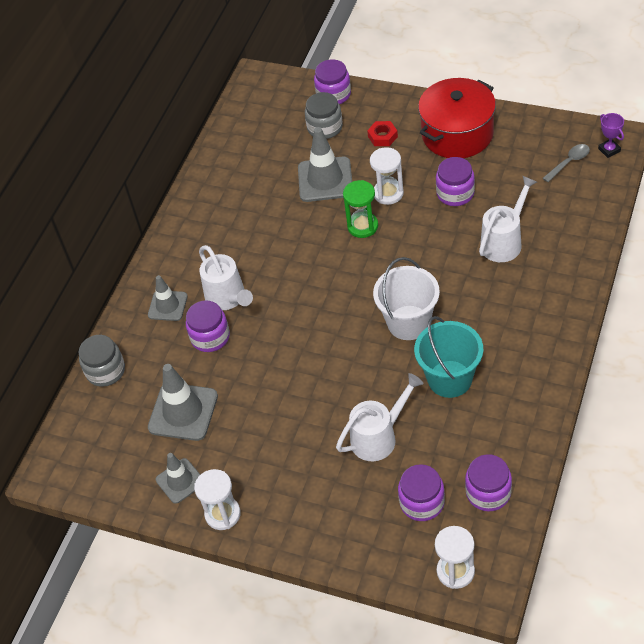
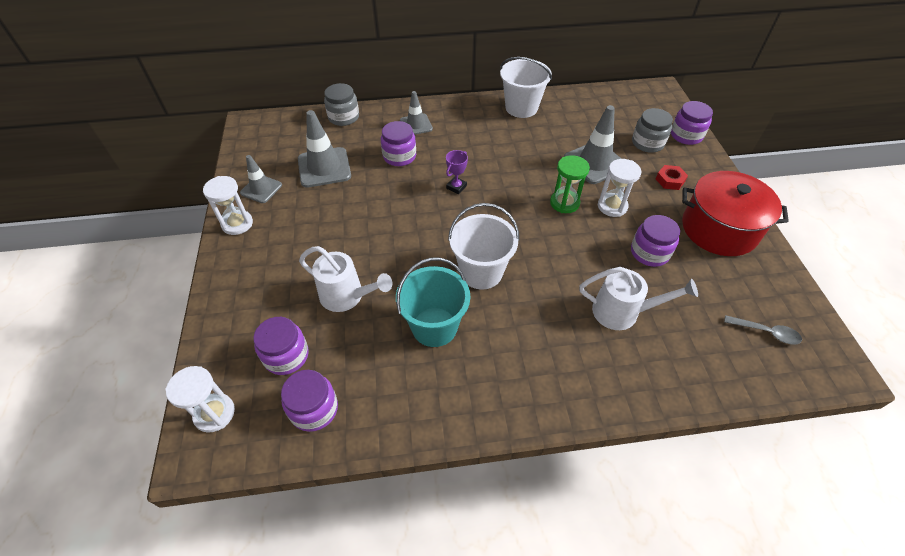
camera: 55 degrees right, 0 degrees up
(204, 202) = (521, 108): none -> white bucket
(228, 298) = (441, 152): white watering can -> none
(609, 150) = (816, 365): purple trophy -> purple trophy (456, 187)

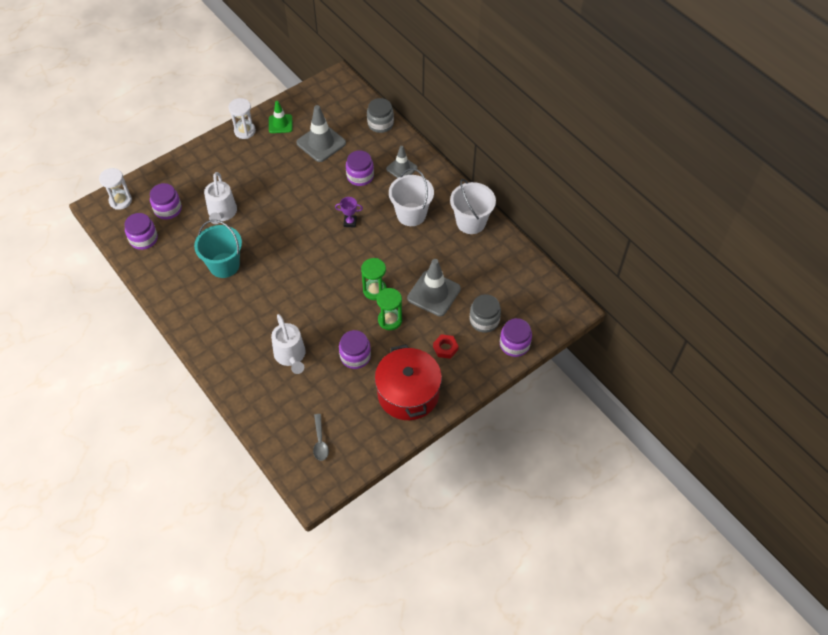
camera: 60 degrees right, 5 degrees up
(261, 189) = (280, 124): grey traffic cone -> green traffic cone
(481, 272) = (280, 269): white bucket -> white bucket (411, 214)
(612, 206) = (390, 320): white hourglass -> green hourglass

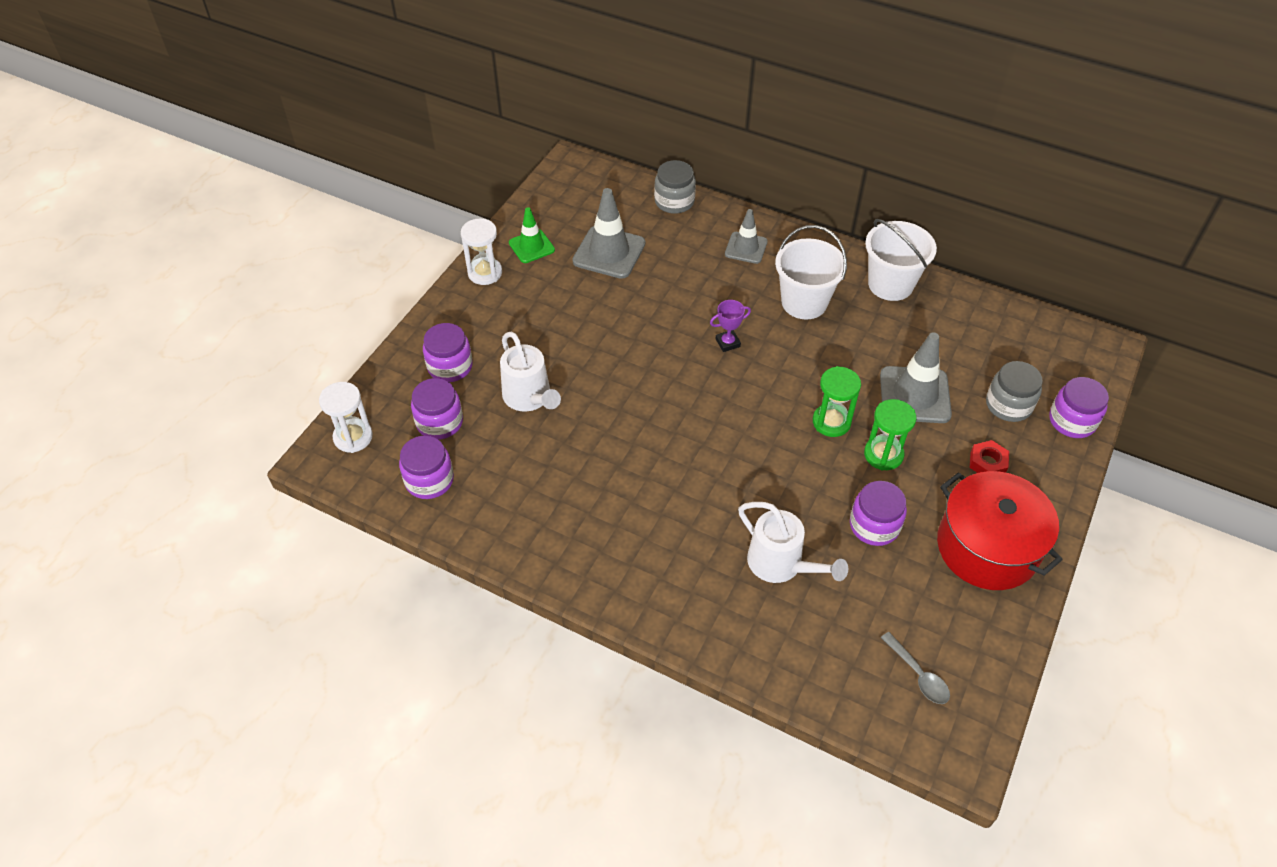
camera: 25 degrees left, 5 degrees down
(224, 265) = (585, 471): turquoise bucket -> none
(360, 176) = (696, 277): purple jar -> purple jar (450, 366)

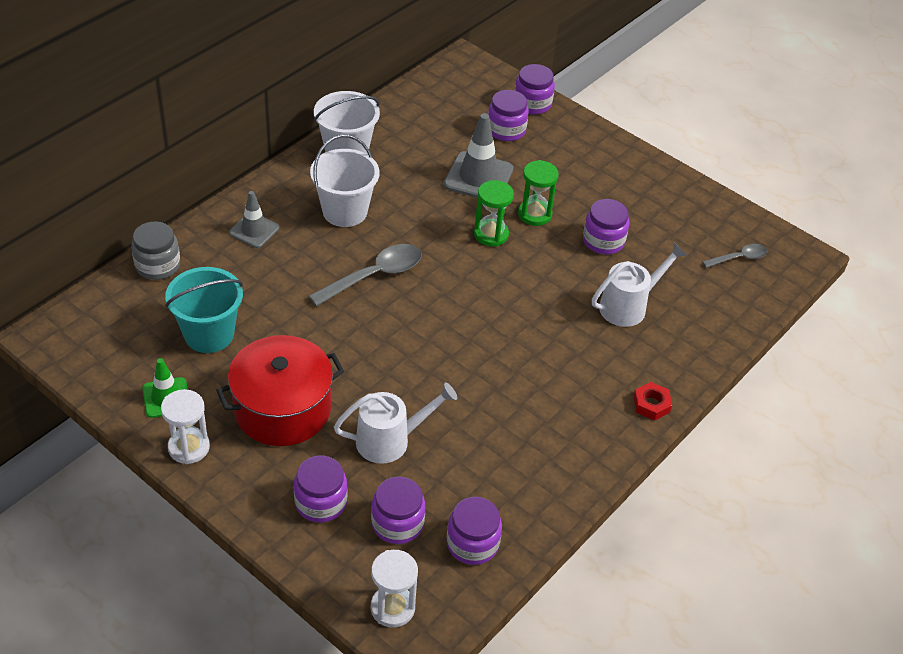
camera: 80 degrees left, 5 degrees down
(609, 252) = (209, 334): grey traffic cone -> turquoise bucket
(727, 343) = (374, 276): purple trophy -> grey spoon
(987, 463) = (559, 160): red nut -> red nut (651, 404)
(987, 547) = (637, 187): red pot -> red pot (282, 409)
(1008, 405) = (506, 130): grey jar -> purple jar

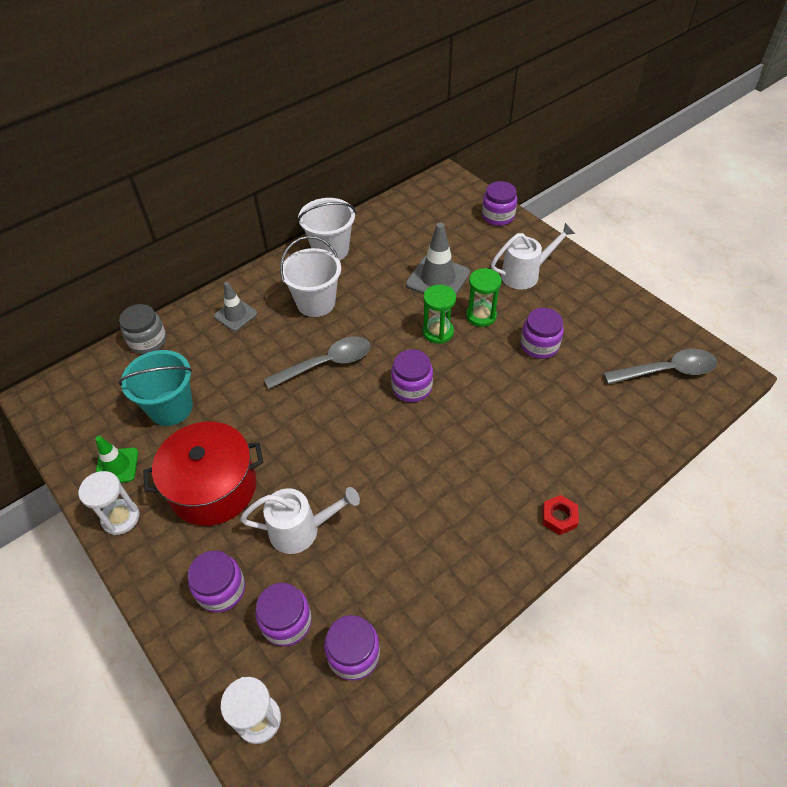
camera: 15 degrees right, 5 degrees up
(506, 130) = (470, 238): purple jar -> purple jar (412, 387)
(629, 306) = (553, 411): white watering can -> white watering can (525, 274)
(739, 258) = (666, 371): grey spoon -> grey spoon, size x1.74

